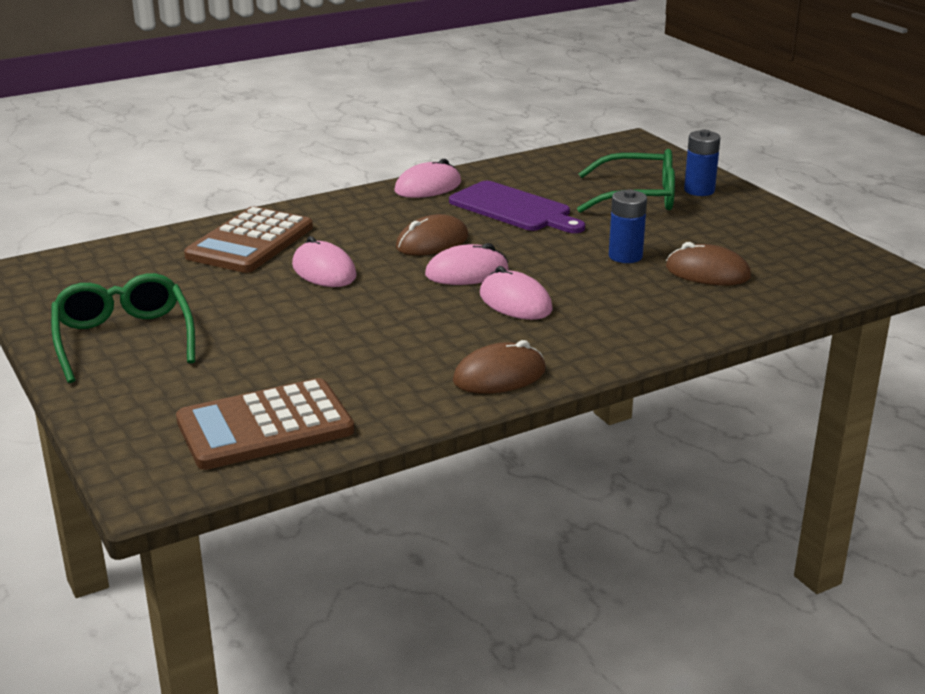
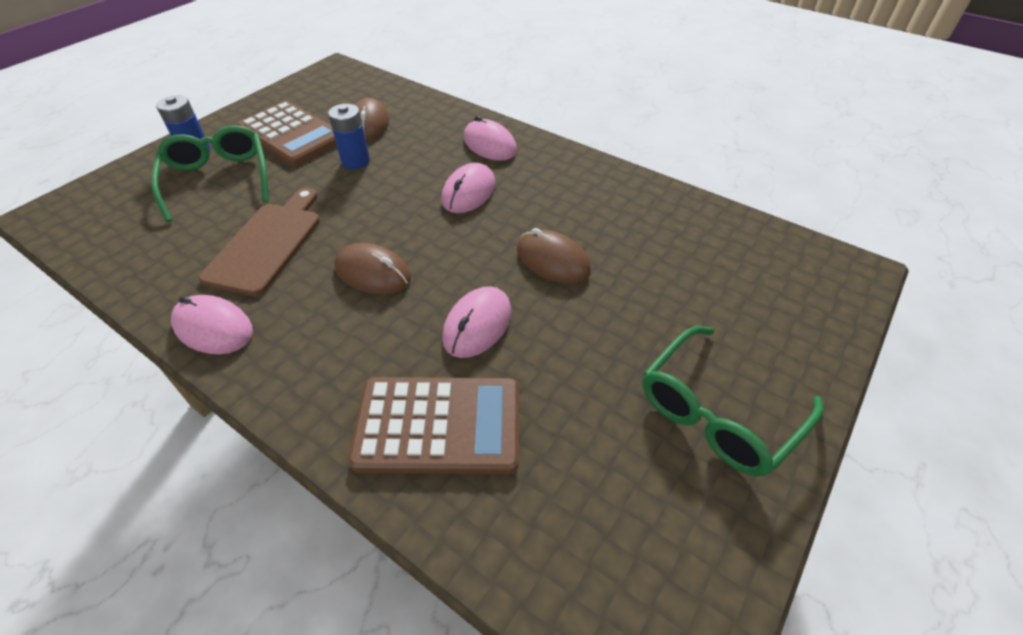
camera: 115 degrees left, 20 degrees up
(265, 426) = (739, 249): brown calculator -> brown calculator (291, 135)
(467, 272) = (429, 231): pink mouse -> pink mouse (489, 144)
(499, 376) = (581, 171): brown mouse -> brown mouse (552, 260)
(514, 209) = (267, 244): purple cutting board -> brown cutting board

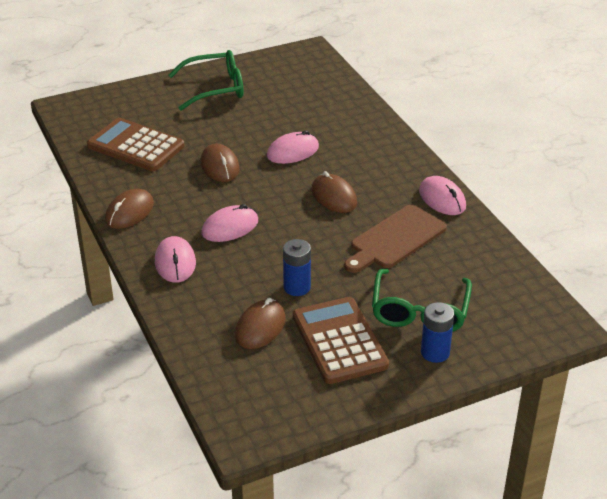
camera: 150 degrees left, 10 degrees down
(438, 425) = (342, 123): brown calculator -> brown calculator (136, 146)
(586, 171) = (129, 212): none -> brown mouse

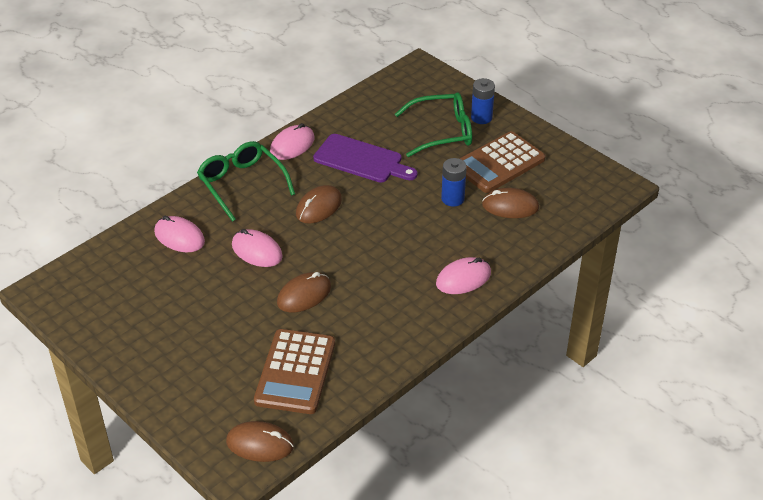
camera: 110 degrees left, 5 degrees up
(129, 212) = (409, 335): brown mouse -> brown mouse (260, 444)
(215, 88) = (153, 345): green glasses -> green glasses (242, 184)
(230, 227) = (396, 259): pink mouse -> pink mouse (179, 237)
(395, 239) = (362, 160): brown cutting board -> purple cutting board

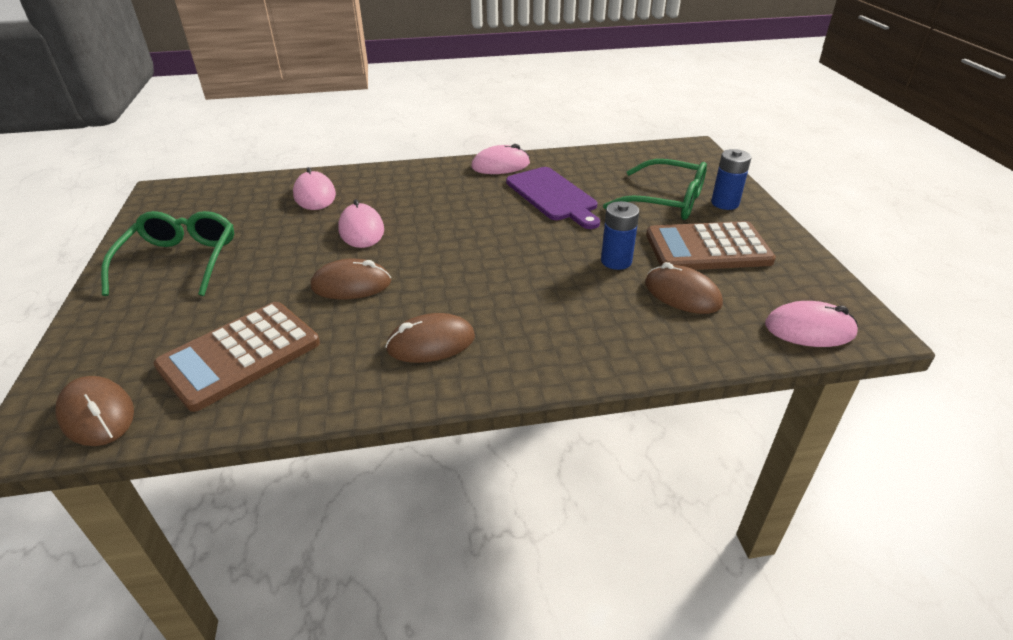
camera: 35 degrees right, 5 degrees down
(242, 184) = (419, 178): green glasses -> green glasses (180, 262)
(319, 207) = (464, 217): brown mouse -> brown mouse (431, 343)
(463, 278) = (543, 346): pink mouse -> pink mouse (809, 329)

